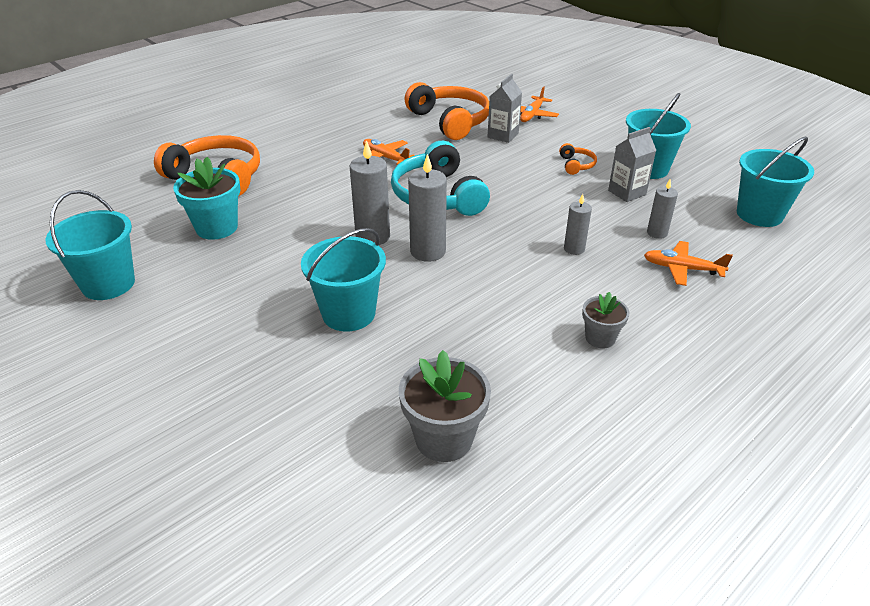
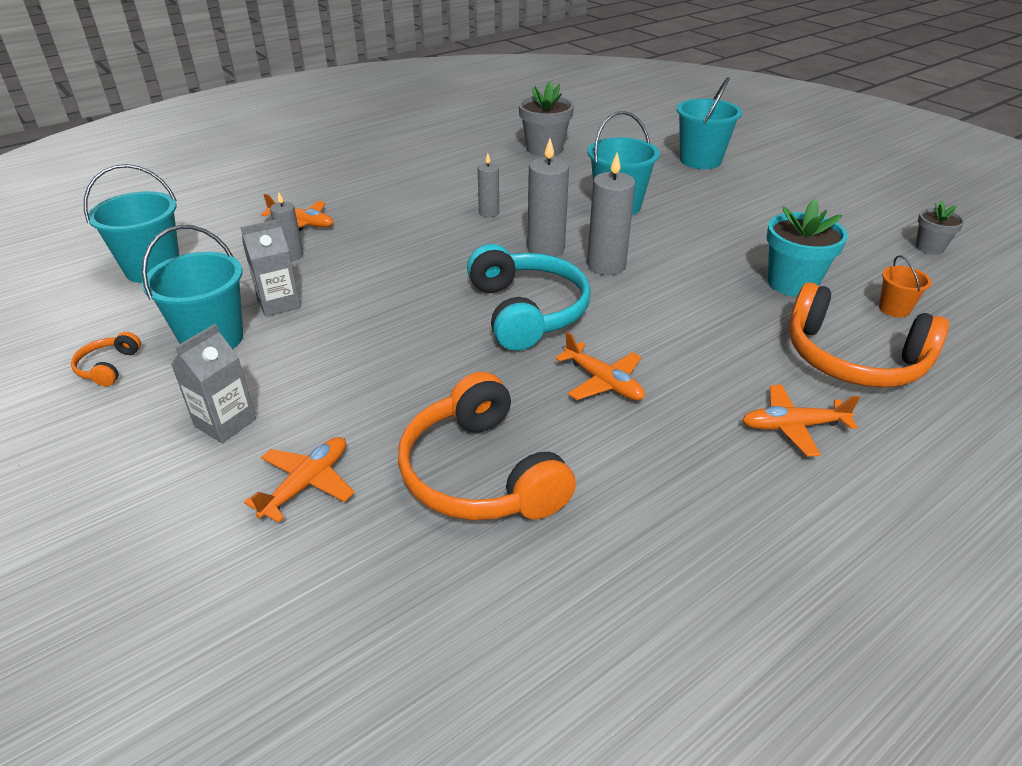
camera: 175 degrees left, 0 degrees up
(108, 284) = (855, 235): turquoise bucket -> turquoise bucket (700, 160)
(152, 210) = (894, 309): none -> orange bucket
(282, 143) = (793, 426): none -> orange plane
(503, 135) = (393, 424): grey carton -> grey carton (225, 423)
(574, 249) = (393, 244): grey candle -> grey candle (489, 213)
(576, 165) = (311, 351): orange headphones -> orange headphones (108, 367)
(600, 338) = (416, 184): grey flower pot -> grey flower pot (929, 247)

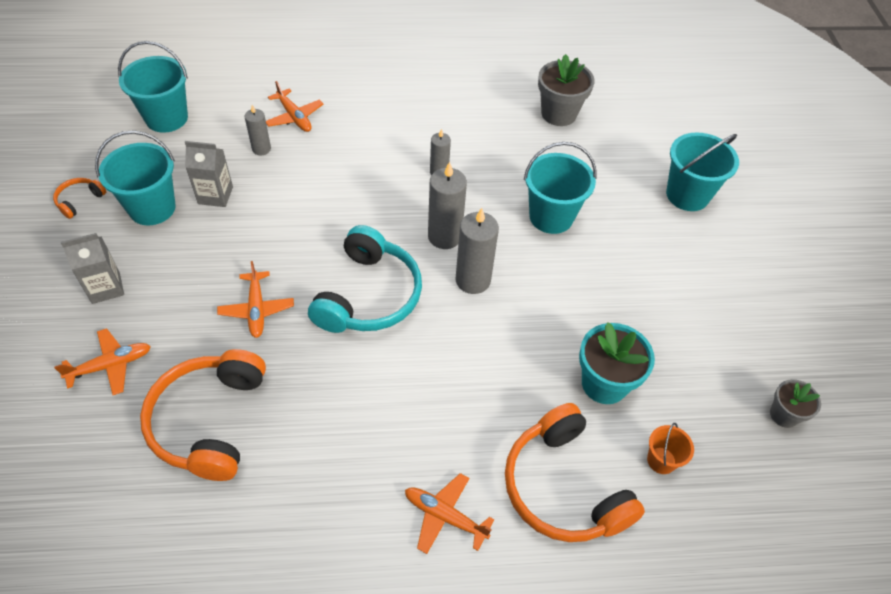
camera: 30 degrees right, 15 degrees up
(603, 382) = (356, 394): orange plane -> orange plane (257, 309)

